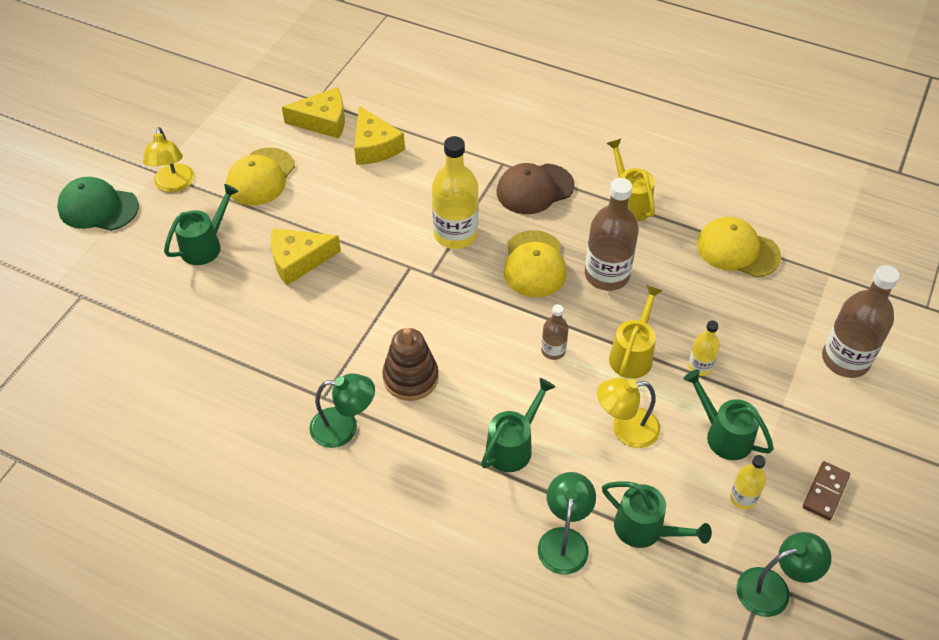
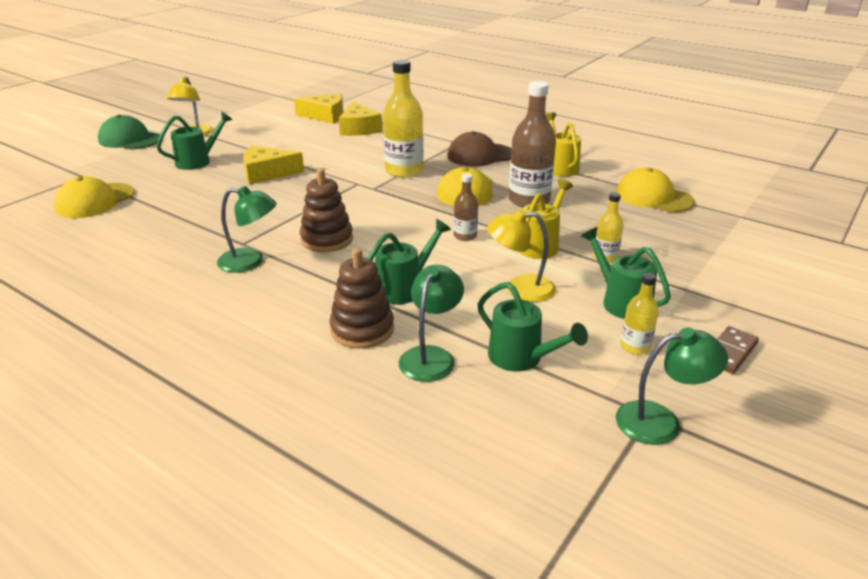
camera: 10 degrees right, 20 degrees down
(261, 177) = (262, 135): yellow cap -> yellow cap (95, 201)
(491, 514) = (362, 329): none -> brown stacking toy
(845, 360) = (756, 266): brown bottle -> none

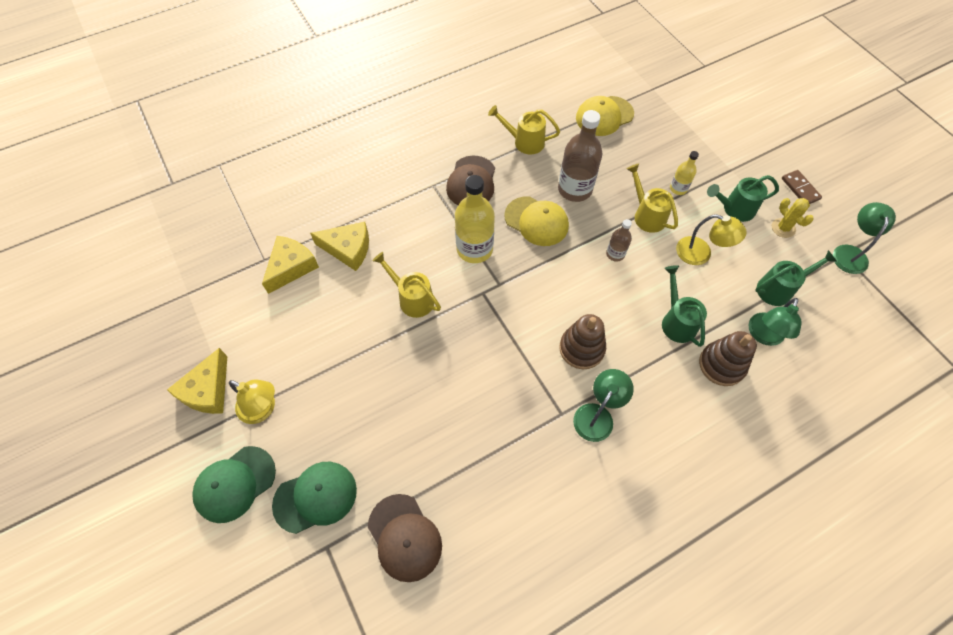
camera: 65 degrees left, 30 degrees up
(95, 201) = (404, 537): yellow cap -> brown cap
(125, 164) = (315, 497): none -> green cap
(198, 161) = (350, 418): green watering can -> none
(267, 173) = (419, 360): yellow cheese -> yellow cheese (208, 390)
(328, 158) = (412, 298): none -> yellow watering can
(431, 356) = (763, 336): green lamp -> green lamp turned 105 degrees counterclockwise
(520, 288) = (701, 254): yellow lamp -> yellow lamp turned 90 degrees counterclockwise
(635, 347) = (783, 228): yellow bottle -> yellow cactus

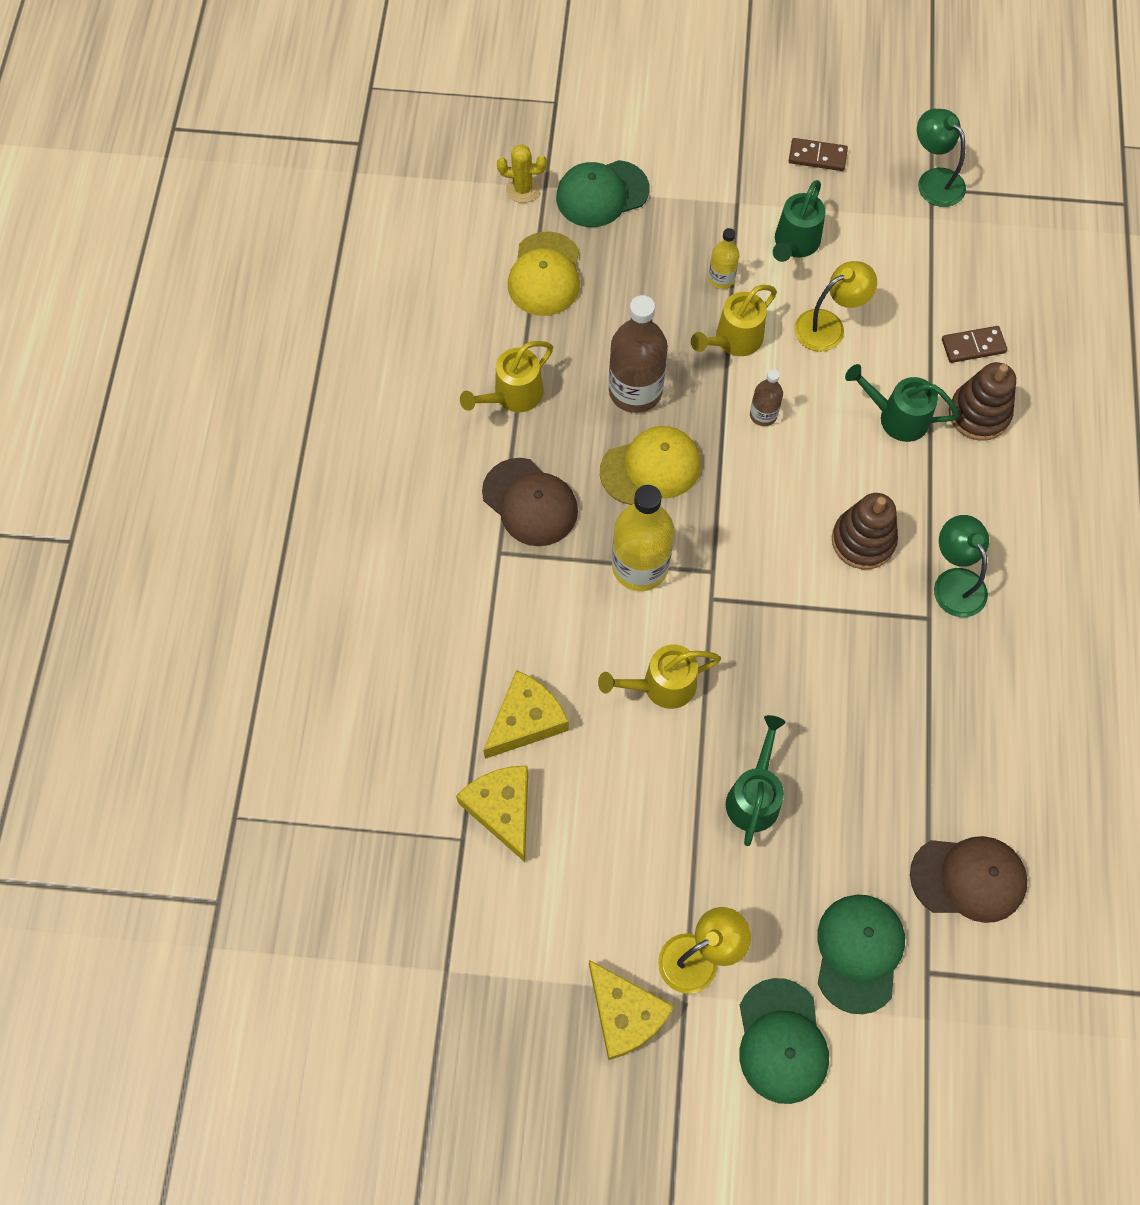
camera: 55 degrees left, 5 degrees up
(646, 215) = (733, 341): yellow watering can -> yellow watering can turned 45 degrees counterclockwise
(673, 112) = (602, 194): none -> green cap
(763, 336) = (973, 346): green lamp -> brown domino
(779, 289) = (928, 284): green watering can -> green watering can (754, 795)
(783, 228) = (856, 217): yellow cactus -> yellow cactus (523, 189)

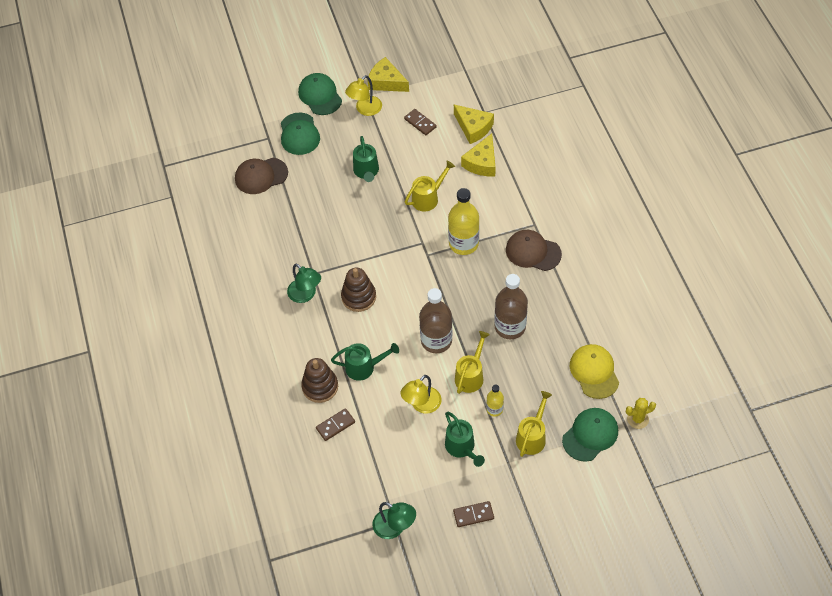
camera: 160 degrees right, 10 degrees down
(512, 396) = (572, 299): yellow watering can -> yellow watering can (532, 436)
(601, 869) = (420, 123): none -> brown domino
(651, 467) = (482, 291): yellow cap -> none
(763, 415) = (436, 341): brown bottle -> brown bottle, size x1.95
(794, 244) = (462, 448): green watering can -> green watering can turned 150 degrees clockwise

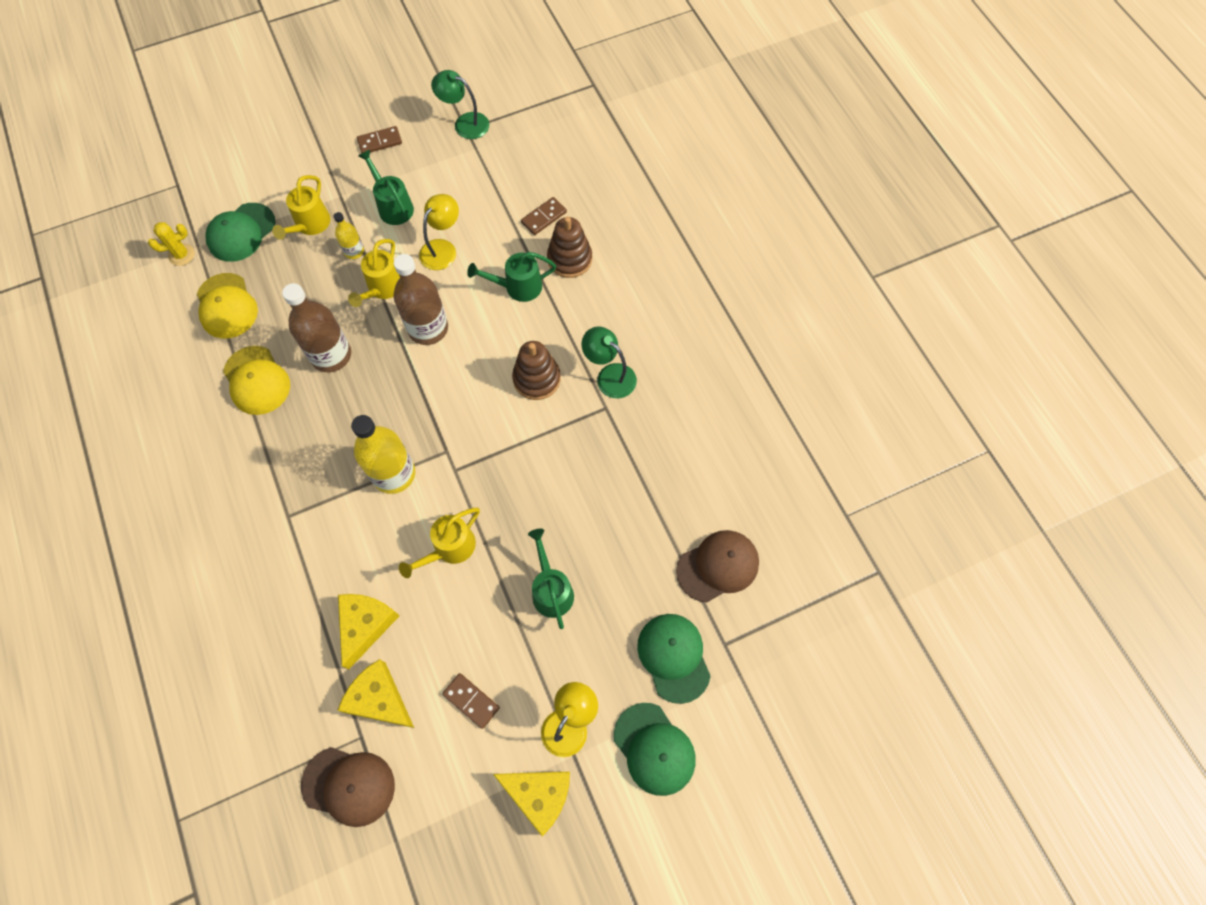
camera: 170 degrees right, 10 degrees up
(533, 252) = (293, 469): brown cap -> brown cap (349, 785)
(564, 313) = (257, 380): none -> yellow cap

